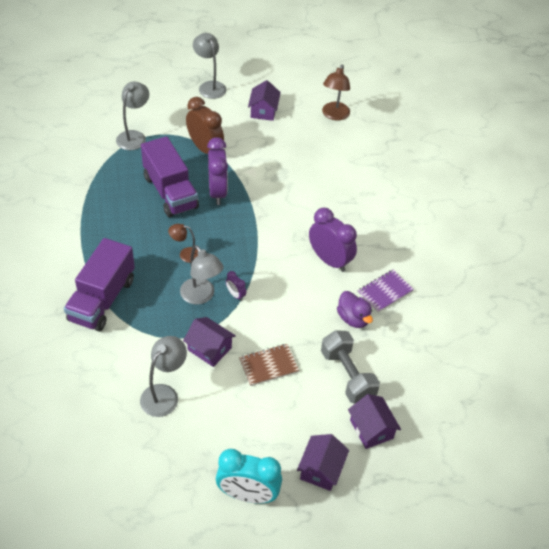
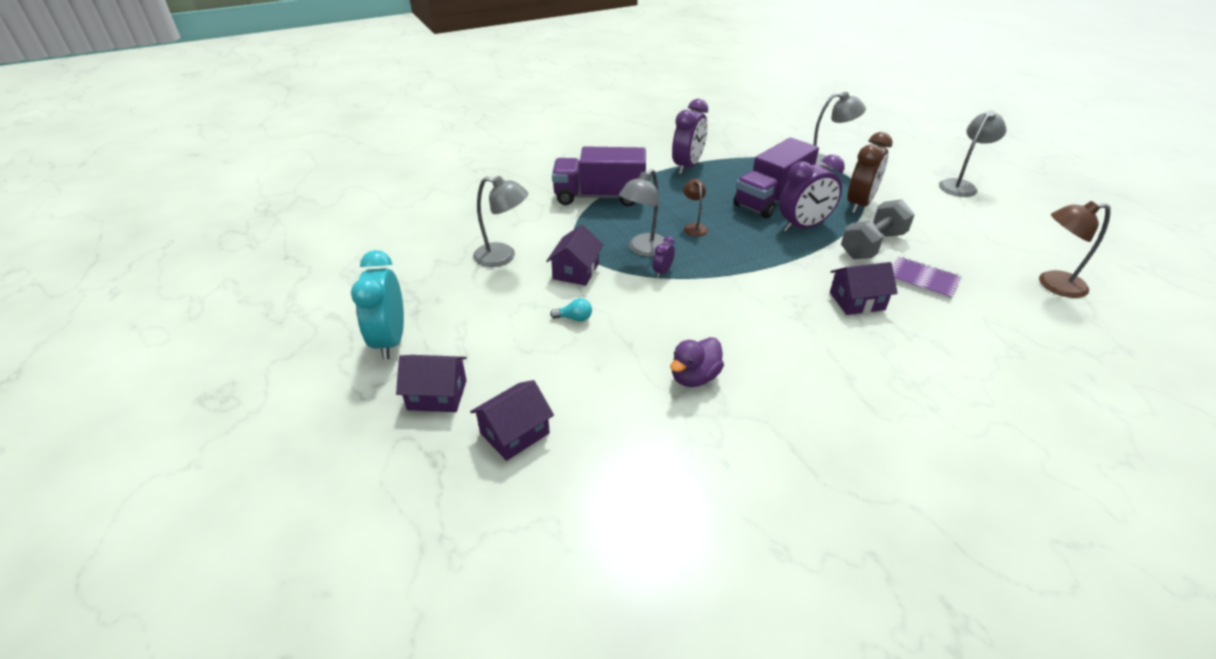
camera: 75 degrees right, 10 degrees down
(263, 111) = (975, 228): purple house -> purple house (857, 301)
(268, 366) = (574, 318): brown notebook -> turquoise light bulb
(329, 260) = (779, 334): purple clock -> purple clock (687, 166)
(347, 375) = (594, 390): grey dumbbell -> grey dumbbell (872, 245)
(385, 292) = (767, 402): purple notebook -> purple notebook (922, 279)

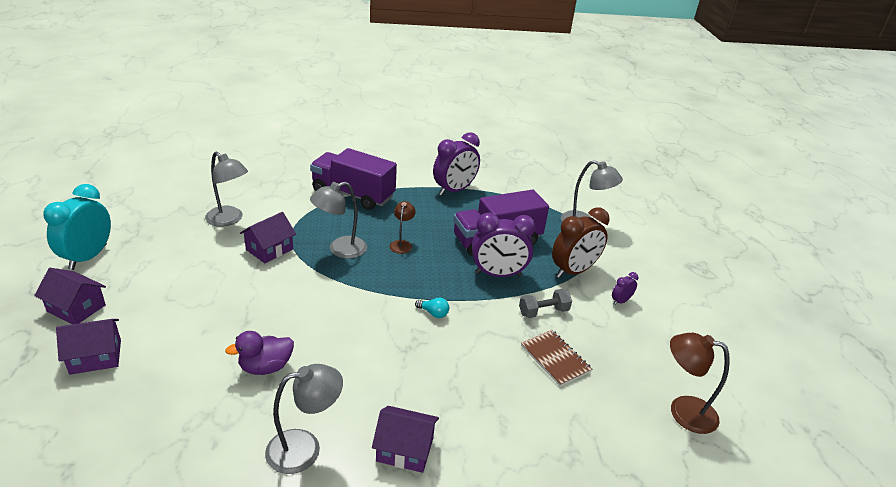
camera: 20 degrees right, 5 degrees down
(574, 318) = (228, 286): turquoise light bulb -> turquoise light bulb (433, 313)
(662, 272) = (335, 273): purple clock -> purple clock (620, 301)
(857, 301) = (471, 356): purple house -> purple house (405, 449)
(872, 245) = (543, 312): grey dumbbell -> grey dumbbell, size x0.62
(922, 279) = (555, 359): purple notebook -> brown notebook
(961, 185) = (698, 285): grey lamp -> grey lamp (305, 448)

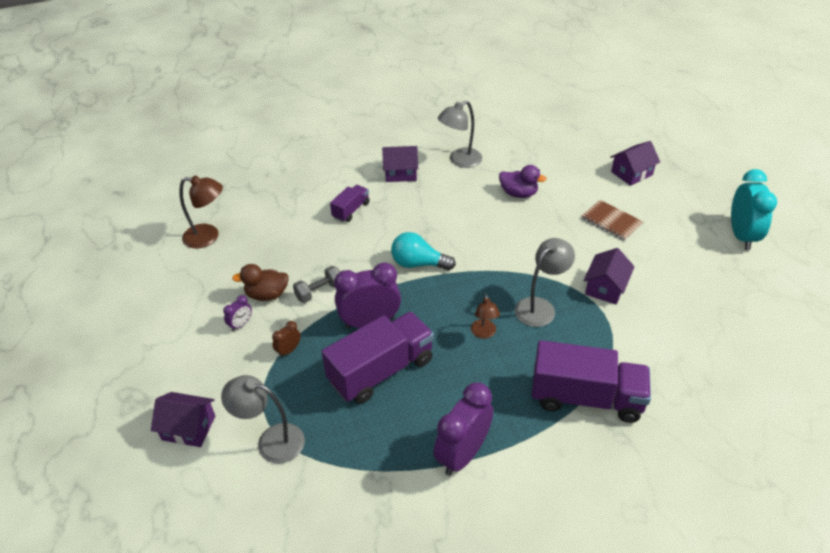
camera: 170 degrees right, 10 degrees up
(76, 308) = (688, 197): purple house -> purple house (188, 428)
(229, 220) = (679, 312): grey lamp -> none
(265, 367) = (518, 193): purple duck -> purple duck turned 60 degrees clockwise
(433, 313) = (418, 264): turquoise light bulb -> turquoise light bulb, size x1.92
(493, 402) = (351, 210): none -> purple truck
(555, 359) = (307, 251): brown notebook -> brown notebook (611, 221)
(573, 271) = (288, 350): brown clock -> brown clock, size x0.46
(598, 322) = (267, 295): none -> brown duck

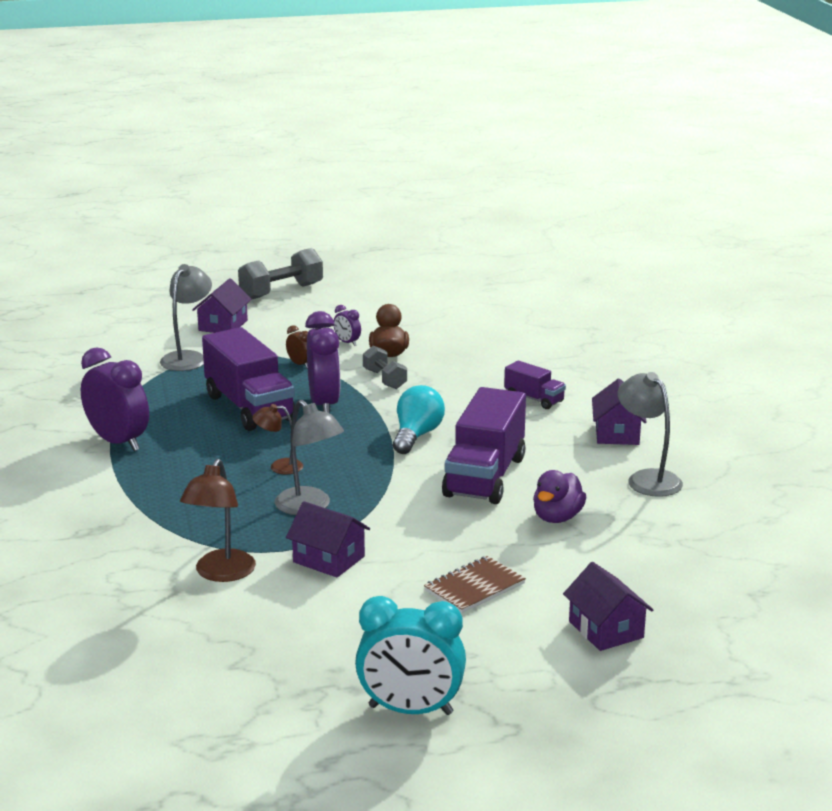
camera: 95 degrees right, 20 degrees down
(101, 394) = (281, 291): none -> grey dumbbell
(208, 237) = (496, 324): brown lamp -> brown lamp (221, 573)
(586, 398) = (150, 518): purple truck -> purple truck (484, 476)

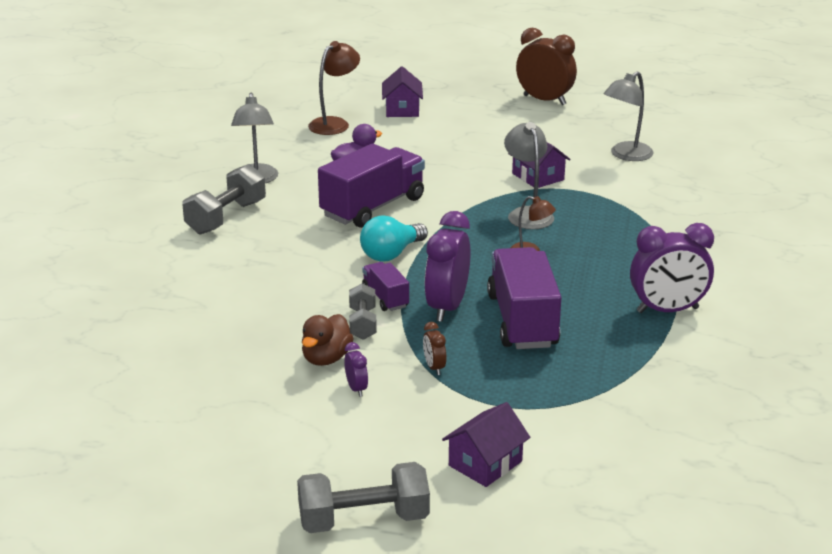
camera: 155 degrees left, 5 degrees up
(118, 442) = (667, 310): purple clock -> purple clock turned 75 degrees counterclockwise
(188, 358) = (555, 412): grey lamp -> grey lamp (626, 155)
(221, 573) = (618, 183): brown lamp -> brown lamp (334, 123)
(410, 710) = (544, 100): turquoise clock -> brown clock
(474, 587) = (456, 142): brown notebook -> none
(534, 399) = (249, 266): purple truck -> purple truck (385, 298)
(617, 433) = (226, 217): purple house -> grey dumbbell

